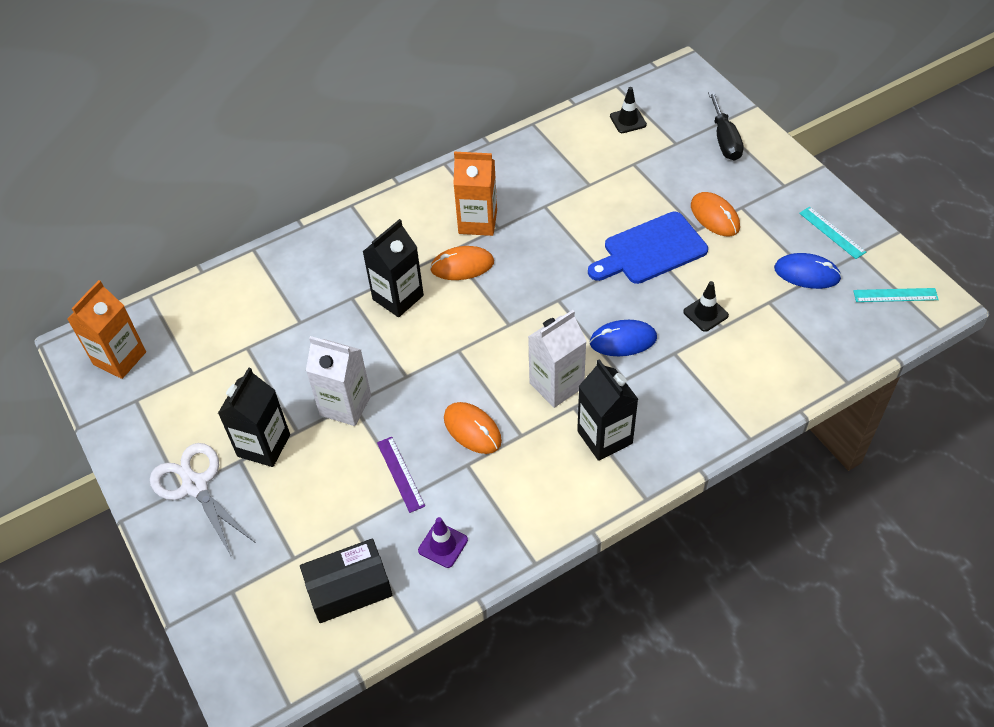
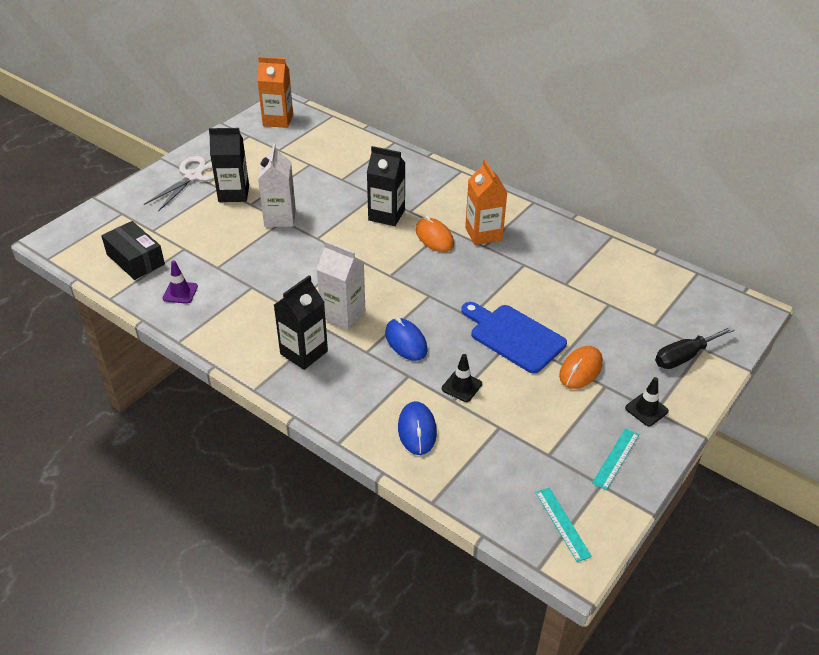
camera: 65 degrees right, 10 degrees down
(400, 474) = (232, 257): purple ruler -> none
(472, 429) = (283, 281): orange mouse -> none
(628, 120) = (659, 289): black traffic cone -> black traffic cone (646, 409)
(807, 273) = (550, 448): blue mouse -> blue mouse (417, 430)

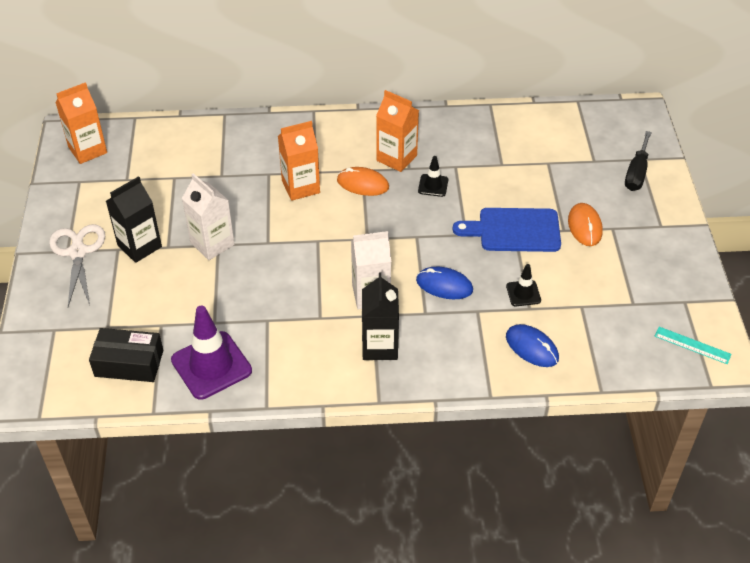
camera: 40 degrees left, 5 degrees up
(180, 292) = (211, 365): purple traffic cone -> purple traffic cone, size x2.00
(386, 215) = (300, 187): black carton -> orange carton
(616, 458) = (674, 277): turquoise ruler -> none
(646, 409) = (655, 228): black traffic cone -> black traffic cone (433, 185)

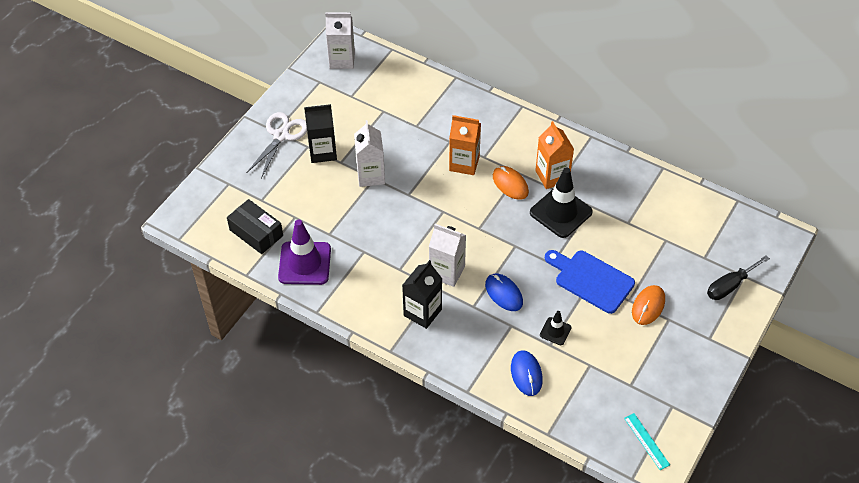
camera: 35 degrees right, 5 degrees up
(87, 150) = (342, 60): orange carton -> white carton
(433, 185) = (561, 212): black traffic cone -> black traffic cone, size x2.00

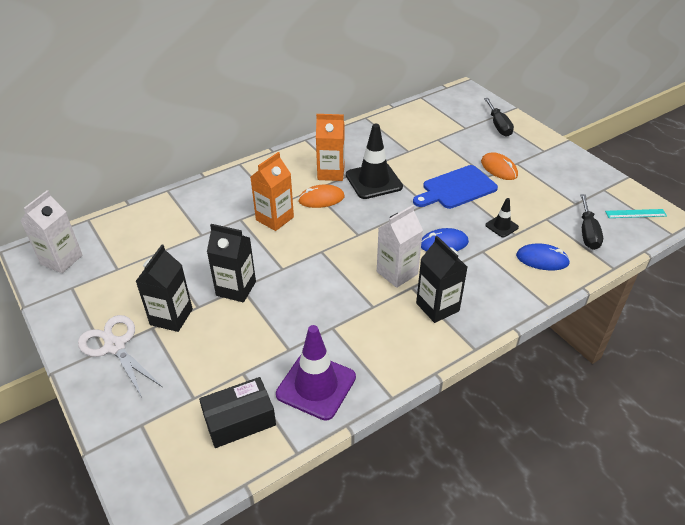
camera: 65 degrees left, 10 degrees down
(371, 175) = (236, 288): white carton -> black carton
(588, 404) = (588, 233): none -> black screwdriver

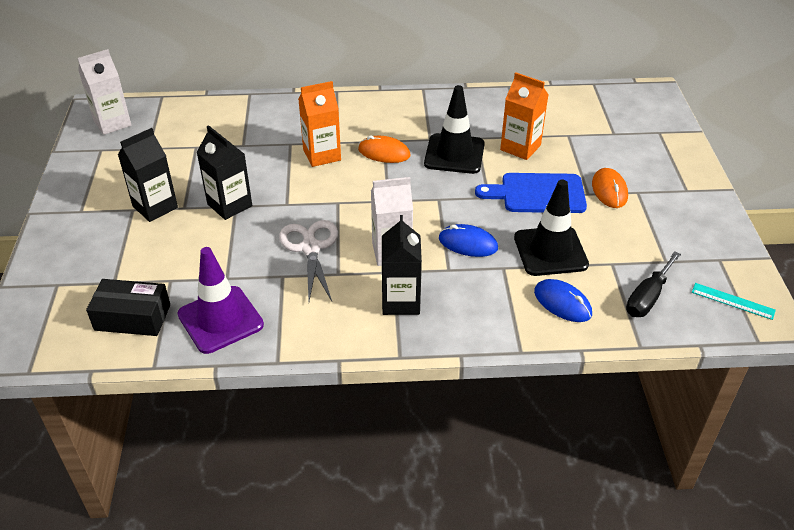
camera: 30 degrees right, 0 degrees up
(115, 346) = (91, 212): white scissors -> white scissors (310, 248)
(331, 173) = (417, 130): orange carton -> orange carton (520, 147)
(498, 125) = (657, 144): black screwdriver -> none
(501, 226) = (550, 251): black traffic cone -> black traffic cone, size x2.00

